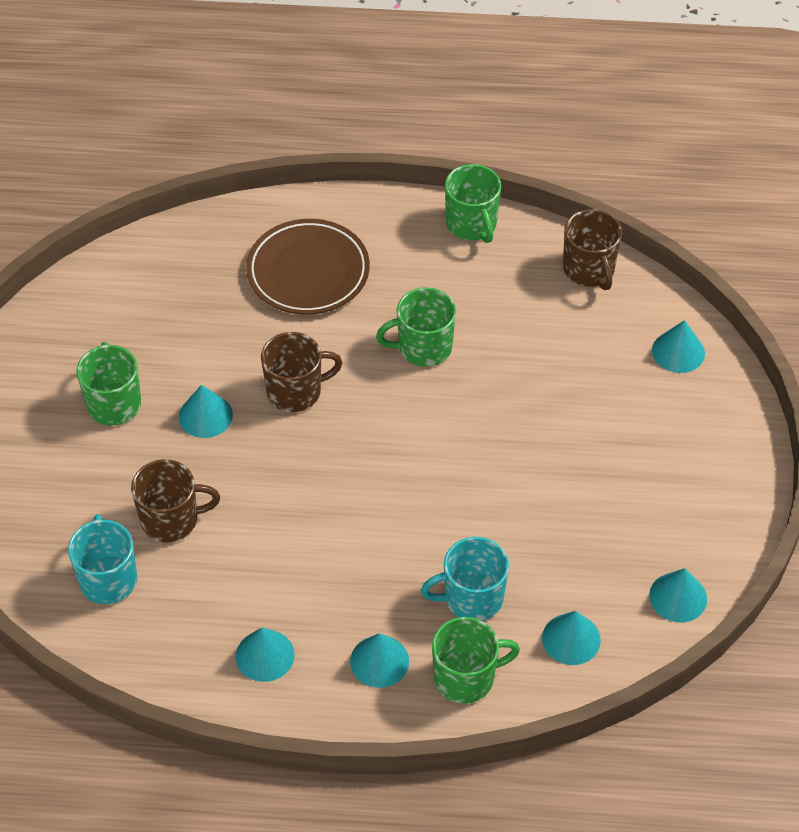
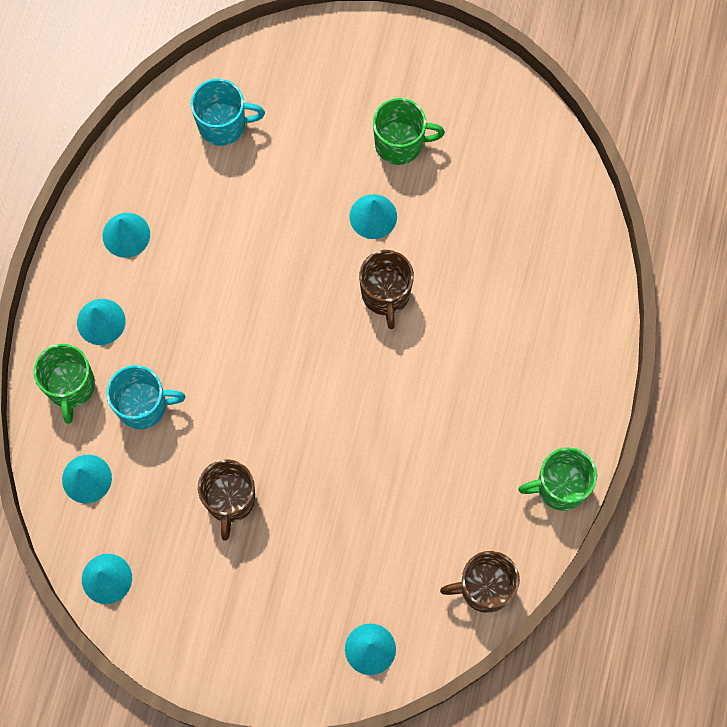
camera: 100 degrees right, 20 degrees up
(171, 520) = (270, 178): brown mug -> brown mug (230, 500)
(308, 272) = (523, 325): brown plate -> none
(423, 347) = (416, 413): green mug -> none
(472, 598) = (143, 405): turquoise mug -> turquoise mug turned 90 degrees clockwise

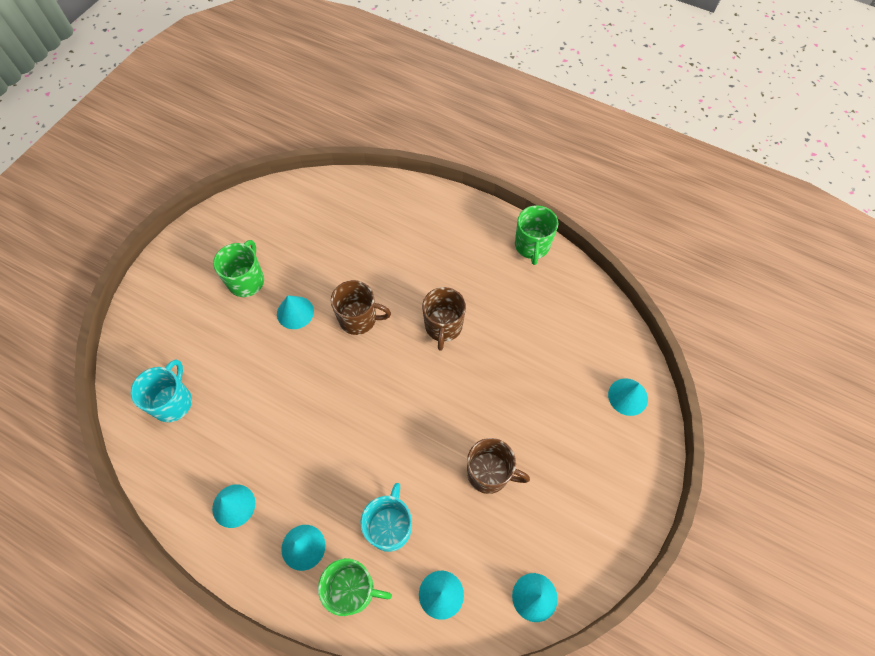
camera: 75 degrees left, 10 degrees down
(484, 588) = (594, 309): brown mug -> brown mug (443, 326)

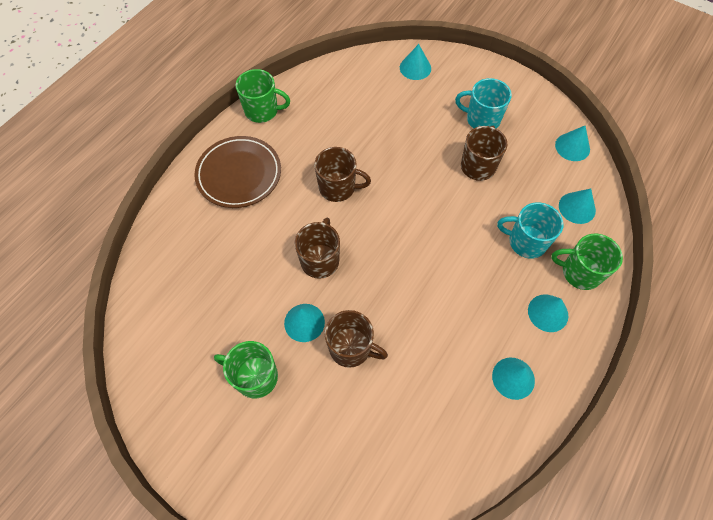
camera: 85 degrees left, 0 degrees up
(173, 402) = (401, 452): turquoise mug -> turquoise mug (482, 119)
(269, 353) = (351, 348): none -> brown mug
(353, 589) = (580, 272): green mug -> green mug turned 90 degrees counterclockwise
(450, 238) = (239, 174): none -> brown plate

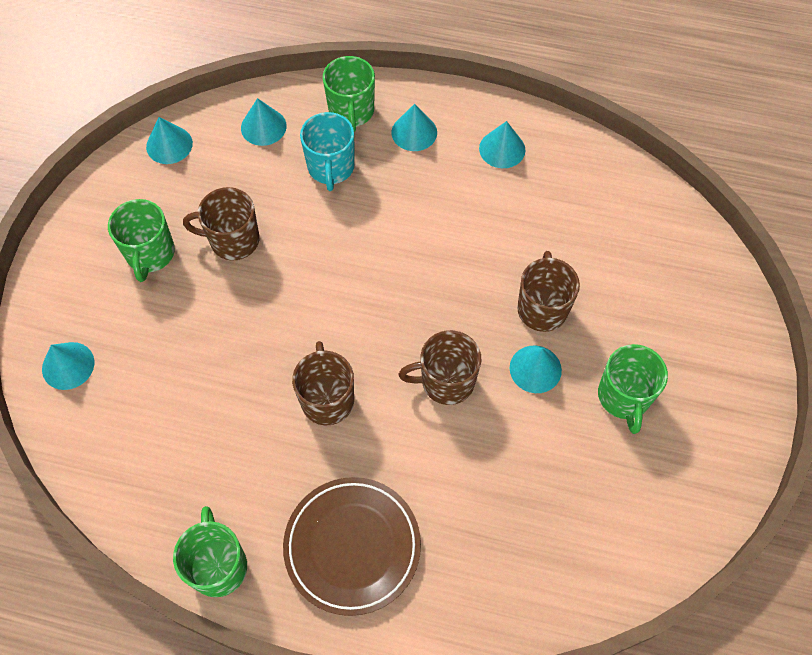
camera: 110 degrees left, 0 degrees up
(482, 119) = (150, 254): turquoise mug -> green mug

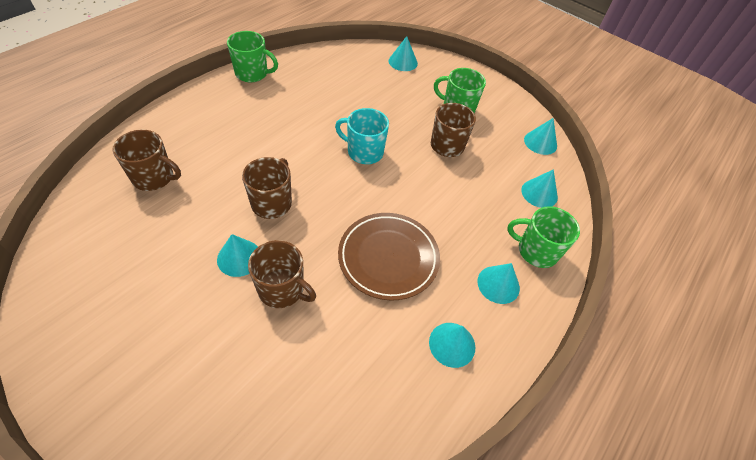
camera: 110 degrees right, 10 degrees down
(327, 399) = (307, 144): brown mug -> brown mug (154, 177)
(331, 167) = (485, 216): turquoise mug -> turquoise mug (364, 152)
(352, 546) = (214, 120): brown plate -> brown plate (388, 258)
(624, 397) = (169, 303): green mug -> none

